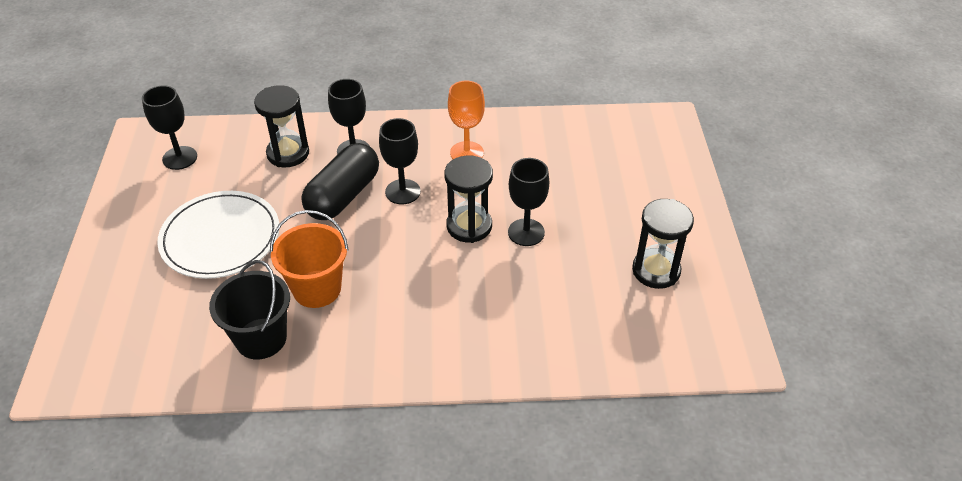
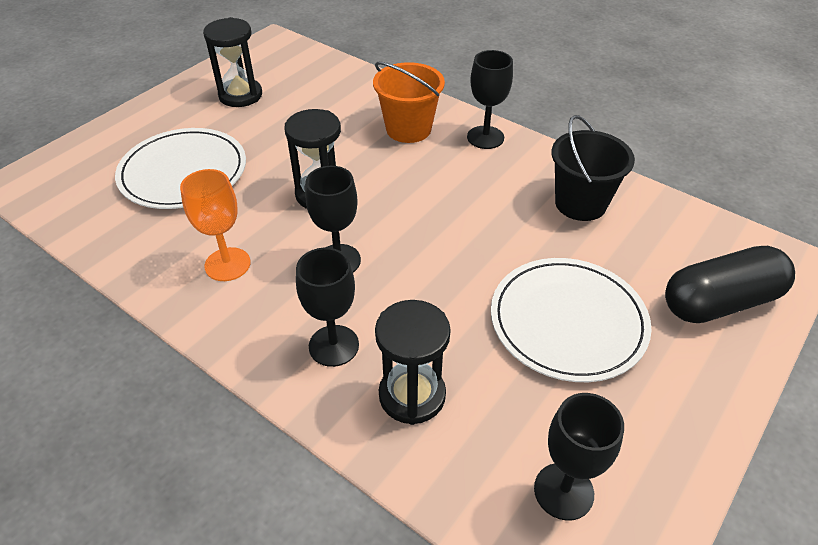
camera: 140 degrees left, 0 degrees up
(317, 289) = (503, 216): orange bucket -> orange bucket (408, 129)
(343, 196) = (400, 293): black capsule -> black capsule (720, 302)
(526, 232) = (284, 164): black goblet -> black goblet (485, 137)
(584, 185) = (183, 172): none -> white plate

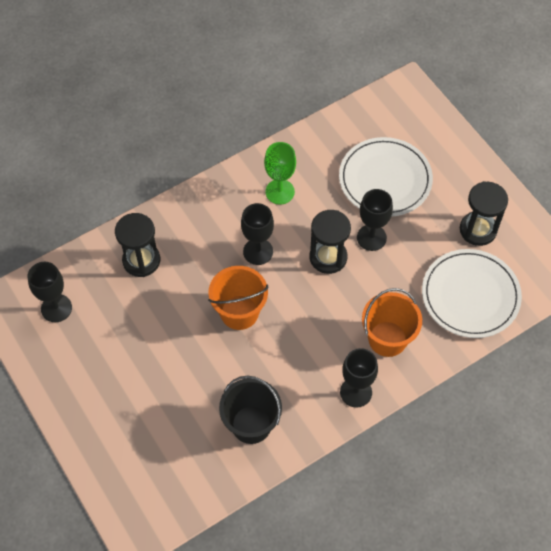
camera: 110 degrees right, 15 degrees up
(227, 264) = (280, 192): orange goblet -> green goblet
(333, 345) = (191, 232): black goblet -> black goblet (371, 237)
(441, 253) = (239, 312): none -> orange bucket
(568, 321) = (152, 361): white plate -> white plate (470, 295)
(720, 302) = (125, 462): black capsule -> none

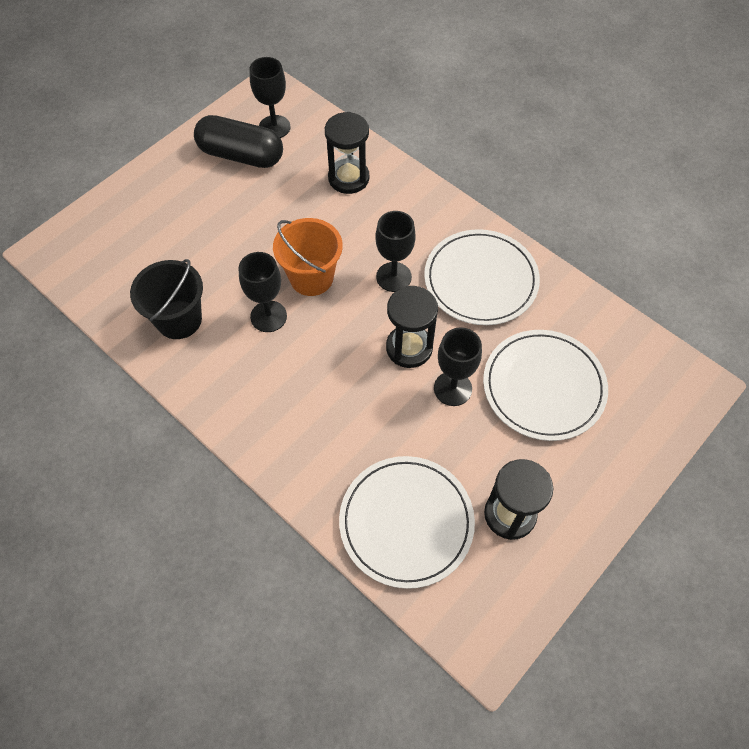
camera: 75 degrees right, 0 degrees up
(80, 343) = (241, 155): none -> black capsule
(280, 192) = (481, 280): green goblet -> white plate
(356, 392) = (238, 414): black goblet -> black goblet (268, 316)
(387, 339) = (317, 434): orange bucket -> none

